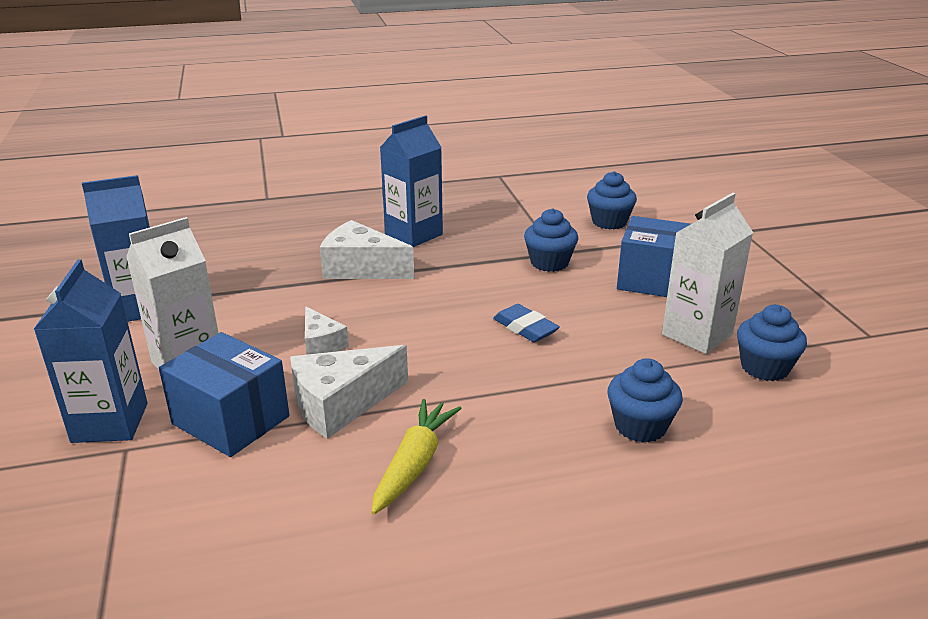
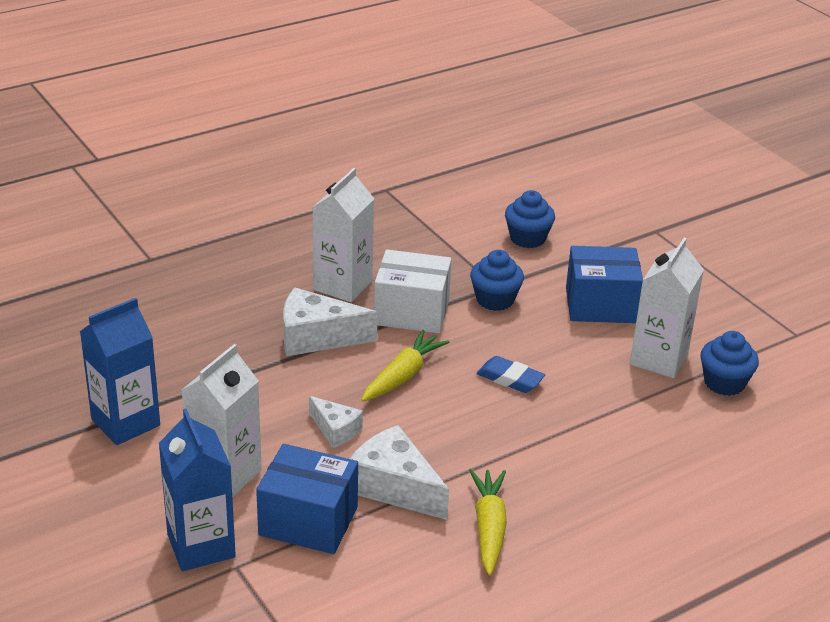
camera: 20 degrees left, 5 degrees up
(341, 404) = (394, 487): white cheese -> white cheese turned 90 degrees clockwise
(413, 234) = (343, 285): blue carton -> white carton
(419, 309) = (403, 376): none -> yellow carrot
(462, 262) = (411, 312): none -> white box
(640, 426) = (648, 457): blue cupcake -> none

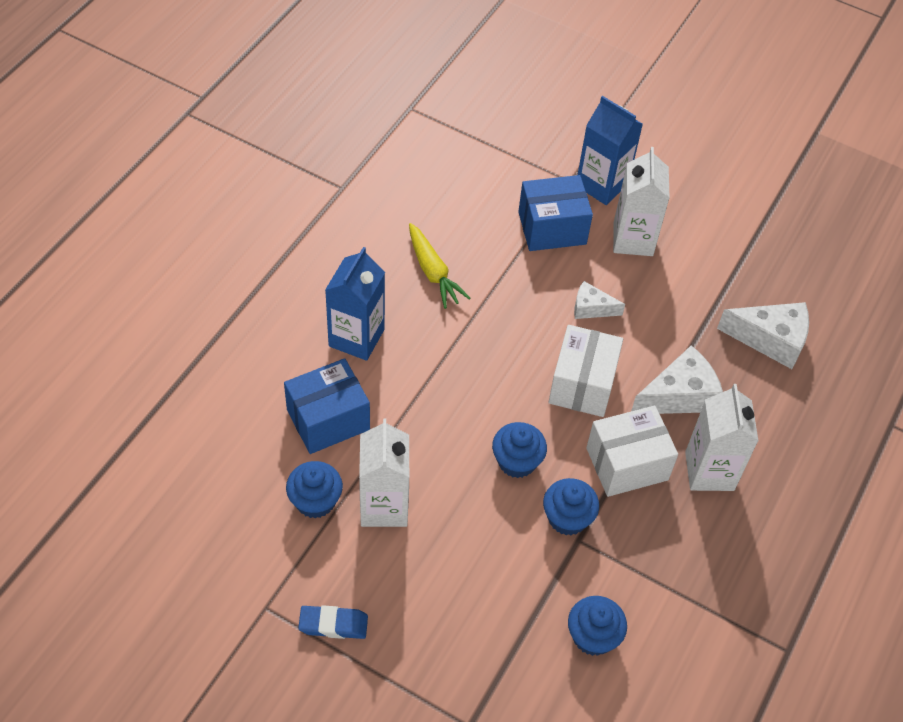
camera: 150 degrees right, 20 degrees up
(125, 422) = (735, 251): blue carton -> blue carton (356, 338)
(394, 487) = (516, 277): white cheese -> white cheese (770, 340)
(403, 376) = (582, 384): yellow carrot -> white box
(510, 379) = (497, 420): blue eraser -> blue eraser (333, 624)
(512, 346) = (517, 461): none -> blue cupcake
(600, 305) = (468, 559): blue box -> blue box (328, 419)

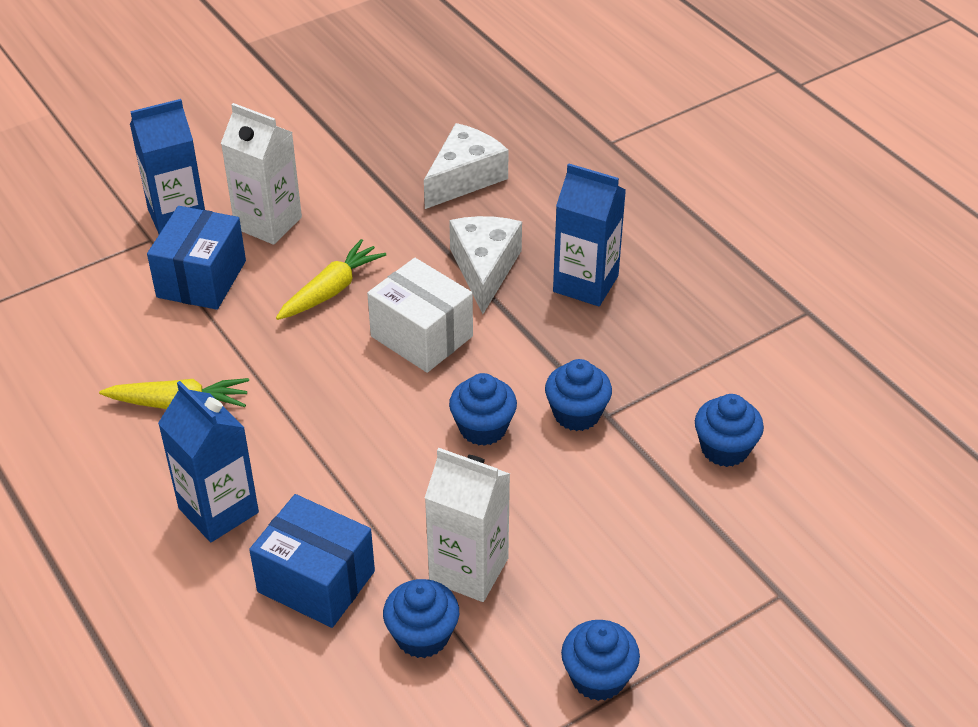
camera: 60 degrees left, 10 degrees down
(328, 419) = (316, 581): blue box -> blue box turned 60 degrees counterclockwise
(333, 624) = (598, 677): blue eraser -> blue cupcake
(591, 308) = (331, 290): white cheese -> yellow carrot
(627, 464) = (540, 341): white box -> none
(709, 471) = (585, 284): white carton -> blue carton

